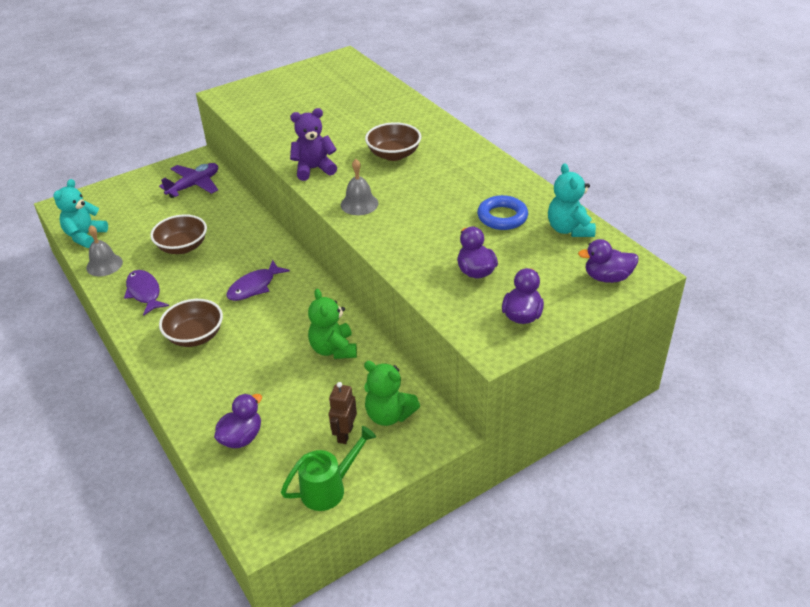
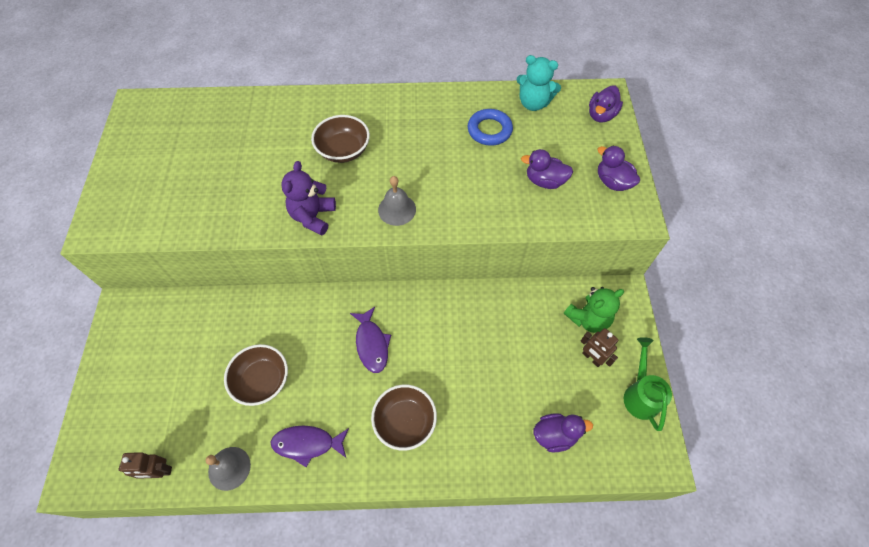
camera: 60 degrees left, 20 degrees up
(85, 236) = (160, 471): turquoise teddy bear -> brown robot
(194, 185) = (166, 329): purple plane -> none
(241, 437) = (555, 435): purple duck -> purple duck turned 105 degrees clockwise
(333, 349) = (494, 321): green teddy bear -> none

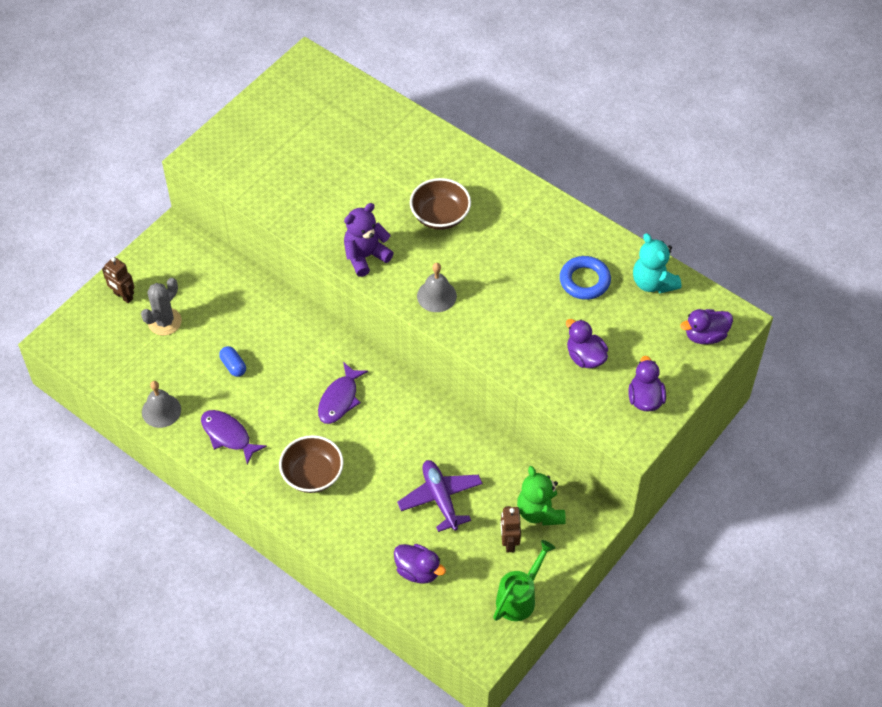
camera: 40 degrees right, 5 degrees down
(160, 471) = (114, 377): brown robot -> brown robot (123, 296)
(170, 387) = (164, 322): none -> grey cactus
(262, 381) = (233, 366): brown bowl -> blue capsule
(515, 363) = (440, 498): none -> purple plane
(588, 319) = (539, 512): green teddy bear -> green teddy bear turned 60 degrees clockwise

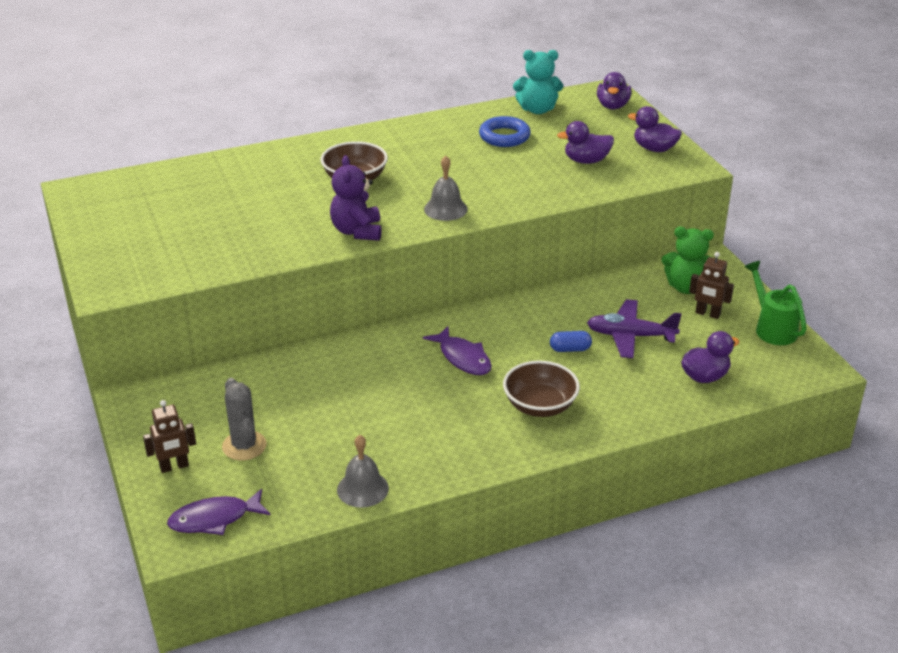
camera: 60 degrees left, 20 degrees down
(228, 435) = (441, 448): purple fish -> purple fish (214, 519)
(233, 366) = (354, 415): blue capsule -> blue capsule (570, 349)

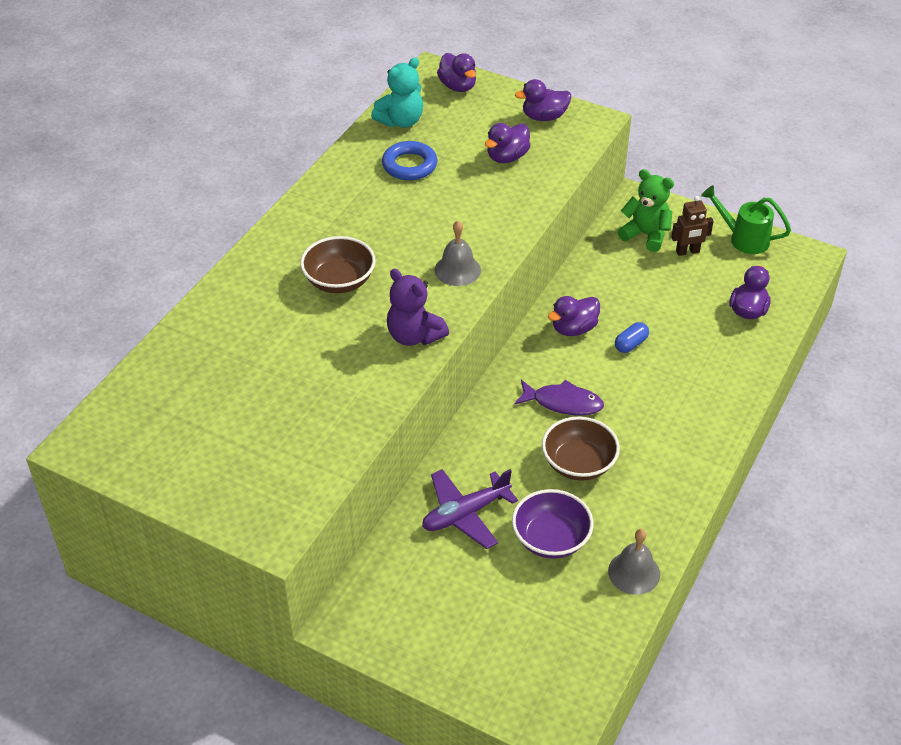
camera: 40 degrees left, 10 degrees up
(174, 467) = (465, 660): brown robot -> none
(214, 519) = (559, 682): purple fish -> none
(244, 446) = (496, 600): grey cactus -> none
(333, 433) = (551, 539): none -> purple bowl
(538, 317) = (574, 329): none -> purple duck
(540, 406) = (669, 410): brown bowl -> brown bowl (578, 463)
(630, 336) = (658, 305): purple plane -> purple plane (465, 514)
(686, 287) = (646, 235): green teddy bear -> green teddy bear turned 120 degrees counterclockwise

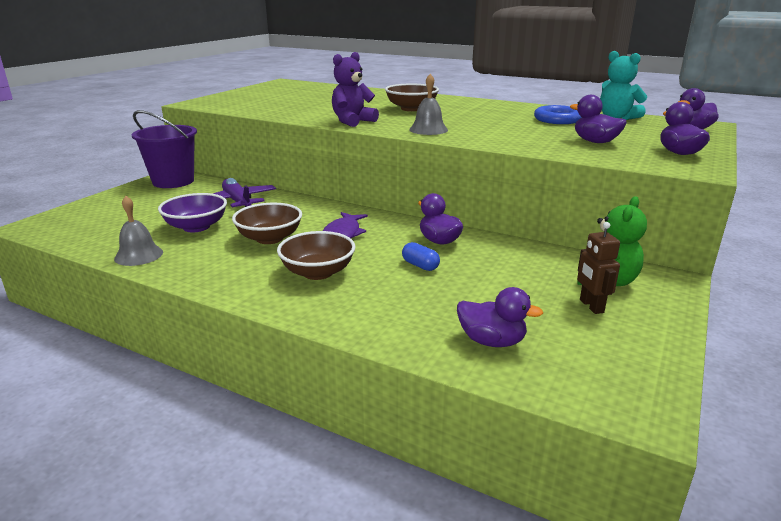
camera: 90 degrees right, 20 degrees down
(374, 613) = (173, 181): none -> purple bucket
(654, 416) = (318, 272): none -> brown bowl
(744, 239) = (646, 351): green watering can -> none

